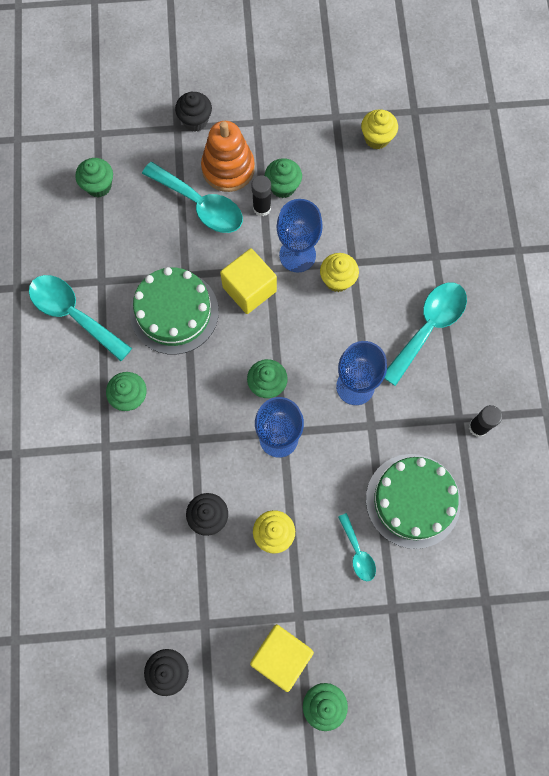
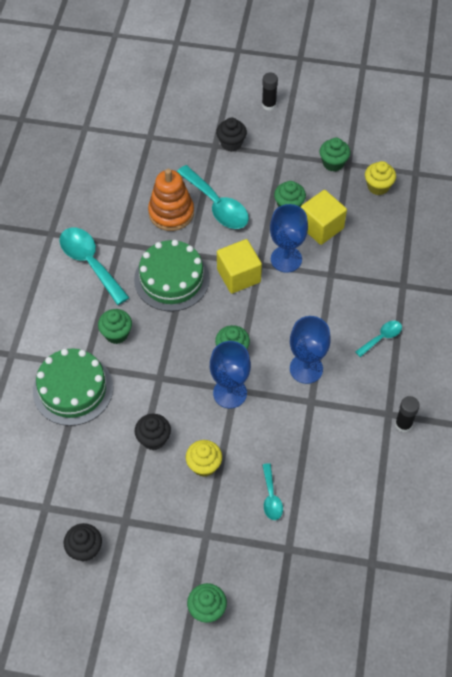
camera: 15 degrees right, 15 degrees down
(98, 186) = (139, 174): green cupcake -> green cupcake (333, 163)
(228, 168) = (247, 183): orange stacking toy -> orange stacking toy (171, 213)
(262, 208) = (267, 218): black glue stick -> black glue stick (269, 105)
(281, 655) = (182, 561): yellow cube -> yellow cube (321, 227)
(337, 280) = (314, 285): yellow cupcake -> none
(413, 500) = (330, 468): green cake -> green cake (73, 389)
(428, 327) = (381, 337): turquoise spoon -> turquoise spoon, size x0.53

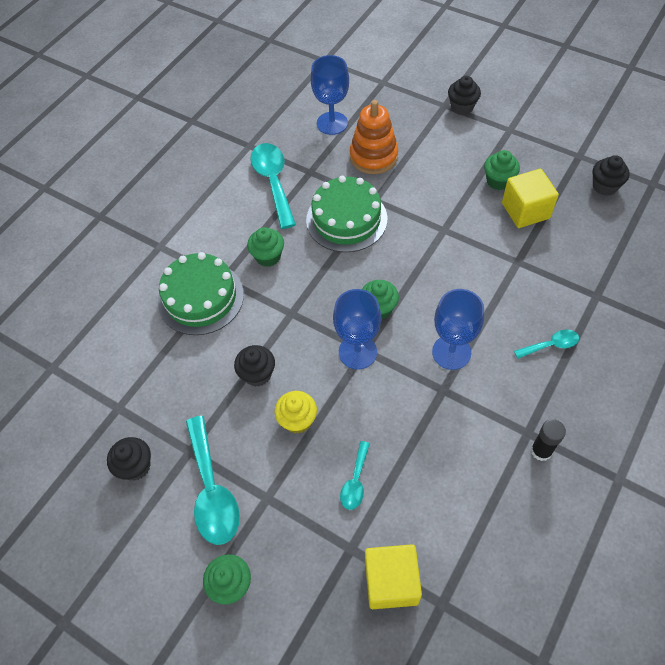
camera: 25 degrees right, 0 degrees up
(217, 205) = (423, 161): turquoise spoon -> turquoise spoon (212, 490)
(238, 276) = (417, 235): yellow cube -> yellow cube (391, 582)
(269, 105) = (515, 81): black glue stick -> none
(286, 259) = (474, 232): blue goblet -> blue goblet (332, 123)
(333, 163) = (563, 151): green cupcake -> none
(378, 187) = (604, 186): yellow cupcake -> black cupcake

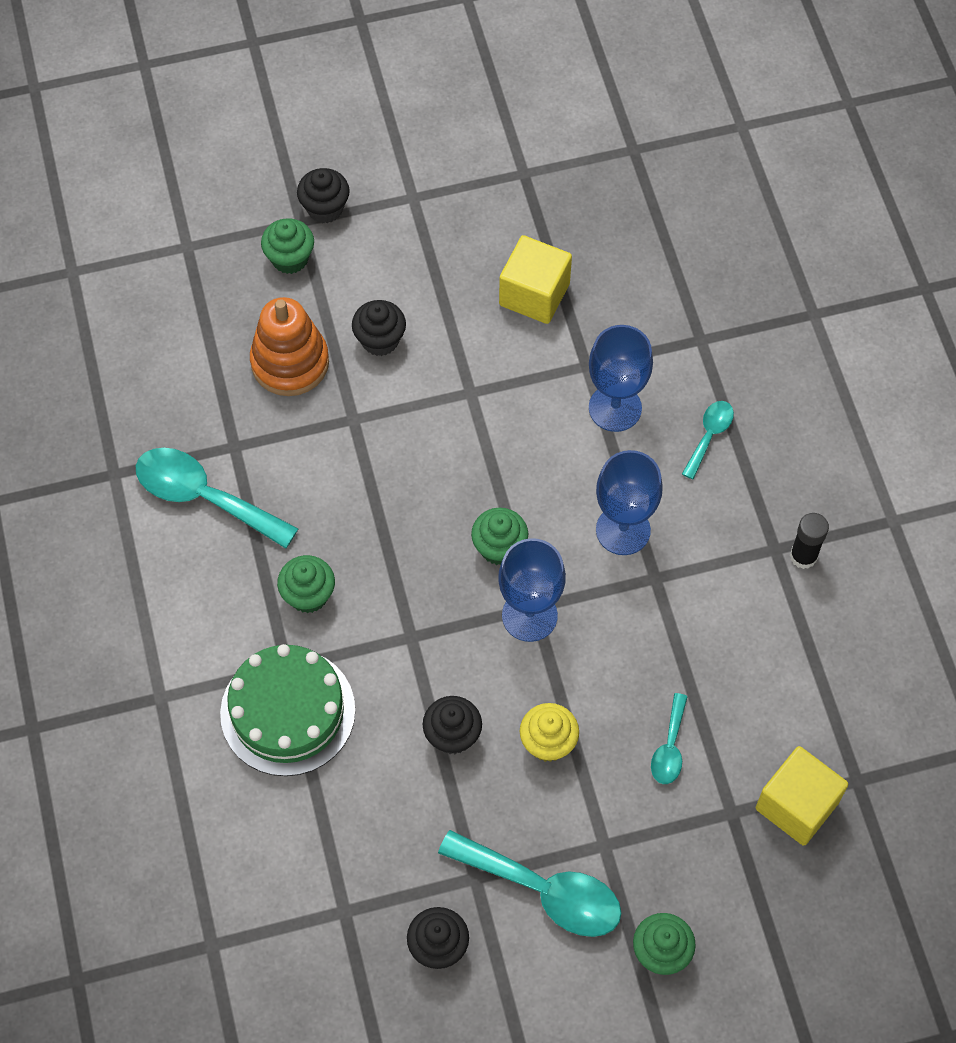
camera: 50 degrees left, 5 degrees up
(332, 123) = (187, 357): blue goblet -> blue goblet (615, 408)
(346, 219) = (347, 471): green cake -> none
(355, 482) = (669, 748): turquoise spoon -> turquoise spoon turned 45 degrees clockwise
(498, 181) = (468, 279): green cupcake -> green cupcake (290, 258)
(604, 186) = (588, 194): black cupcake -> black cupcake (380, 340)

